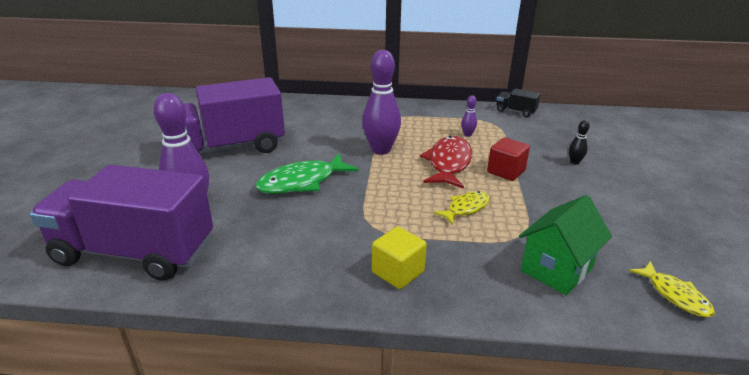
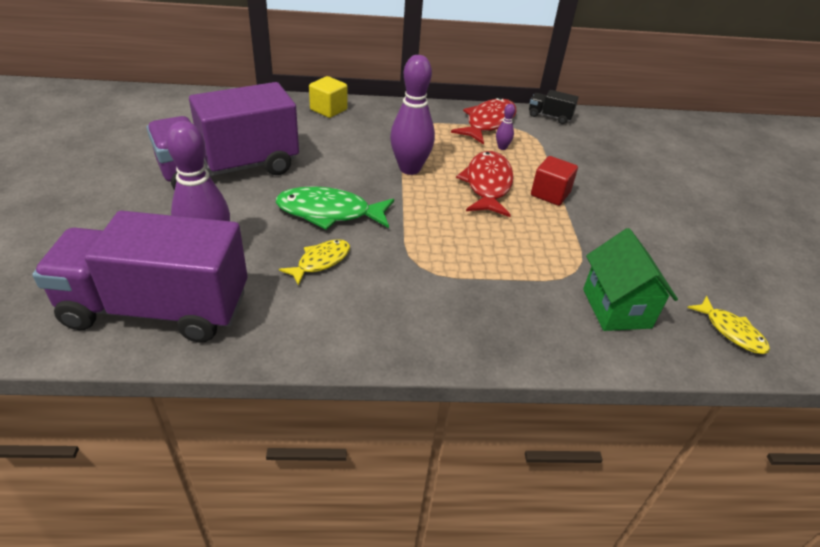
camera: 10 degrees left, 10 degrees up
(302, 182) = (329, 213): green fish -> green fish turned 45 degrees clockwise
(398, 272) = (457, 319): yellow cube -> yellow cube (328, 110)
(458, 116) = (488, 123): none -> red fish
(466, 208) = (515, 240): yellow fish -> yellow fish (320, 261)
(556, 269) = (616, 308): green house -> green house turned 45 degrees counterclockwise
(574, 162) = (619, 181): black bowling pin -> none

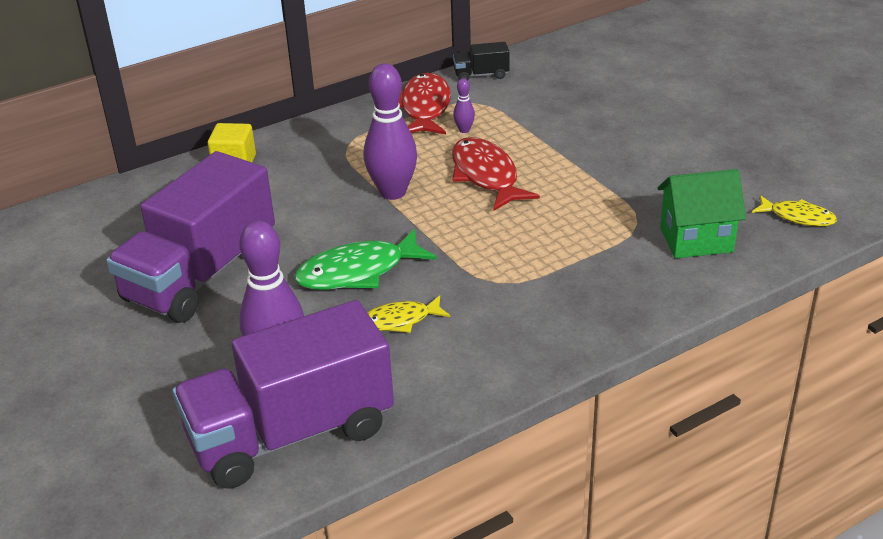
camera: 25 degrees left, 5 degrees down
(320, 261) = (400, 320): yellow fish -> yellow fish turned 120 degrees counterclockwise
(550, 194) = (553, 159): red cube -> none
(616, 308) = (696, 240): green house -> green house turned 60 degrees counterclockwise

